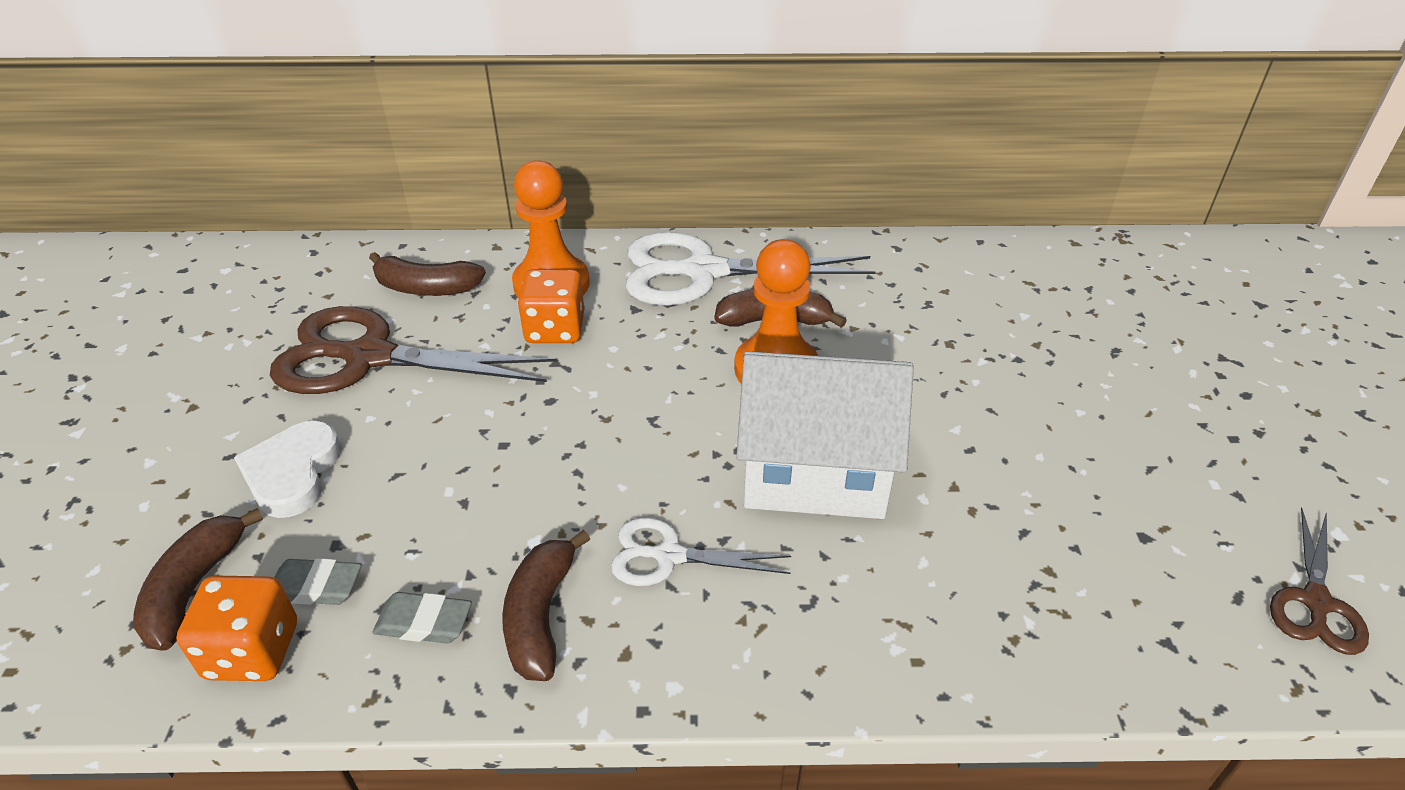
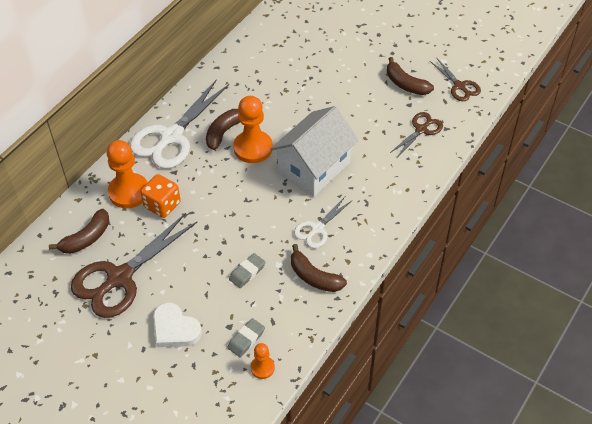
camera: 55 degrees left, 10 degrees up
(194, 588) = (215, 379): brown banana -> brown banana (405, 84)
(252, 651) = (262, 368): orange dice -> orange pawn
(424, 622) = (290, 312): grey eraser -> grey eraser (247, 272)
(1106, 596) = (421, 130): none -> brown scissors

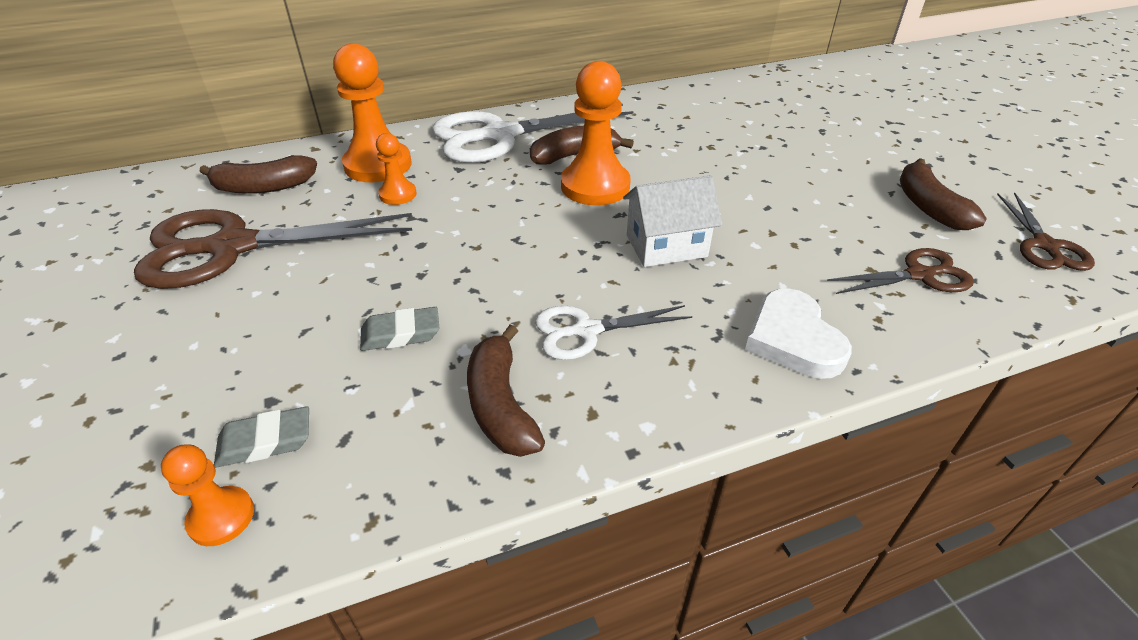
camera: 35 degrees right, 10 degrees down
(162, 205) = (398, 194): orange dice -> orange pawn
(175, 329) = (196, 353): white heart -> white heart (793, 339)
(314, 168) = (666, 246): white house -> white house, size x0.60

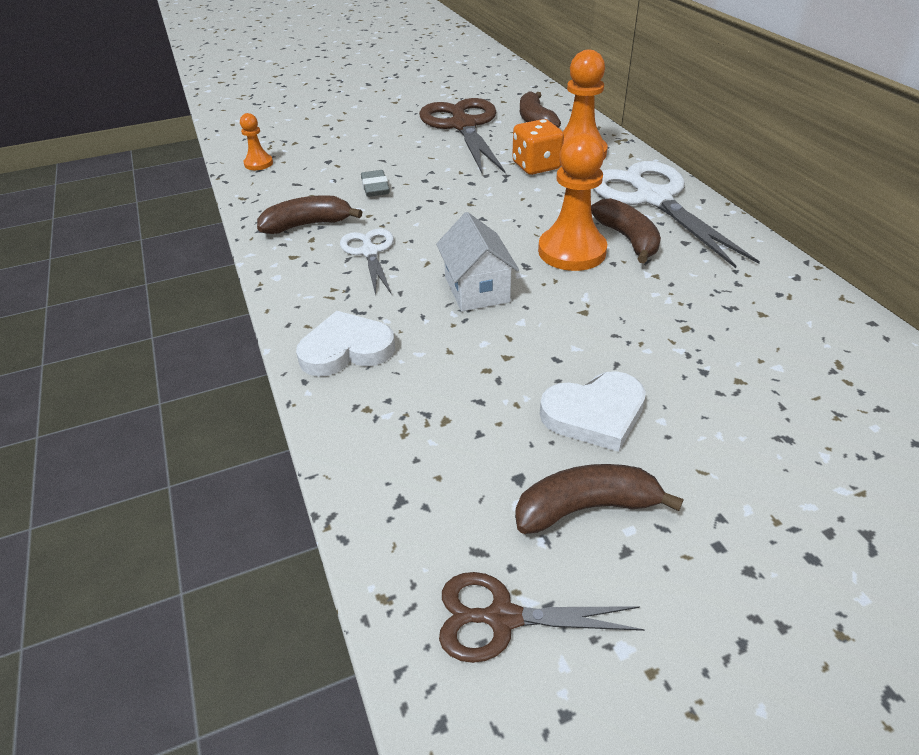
camera: 90 degrees right, 0 degrees up
(265, 442) = (300, 164): grey eraser -> none
(398, 194) = (536, 166): orange pawn -> orange dice
(830, 195) = (594, 414): none -> white heart
(919, 275) = (433, 457): brown scissors -> none

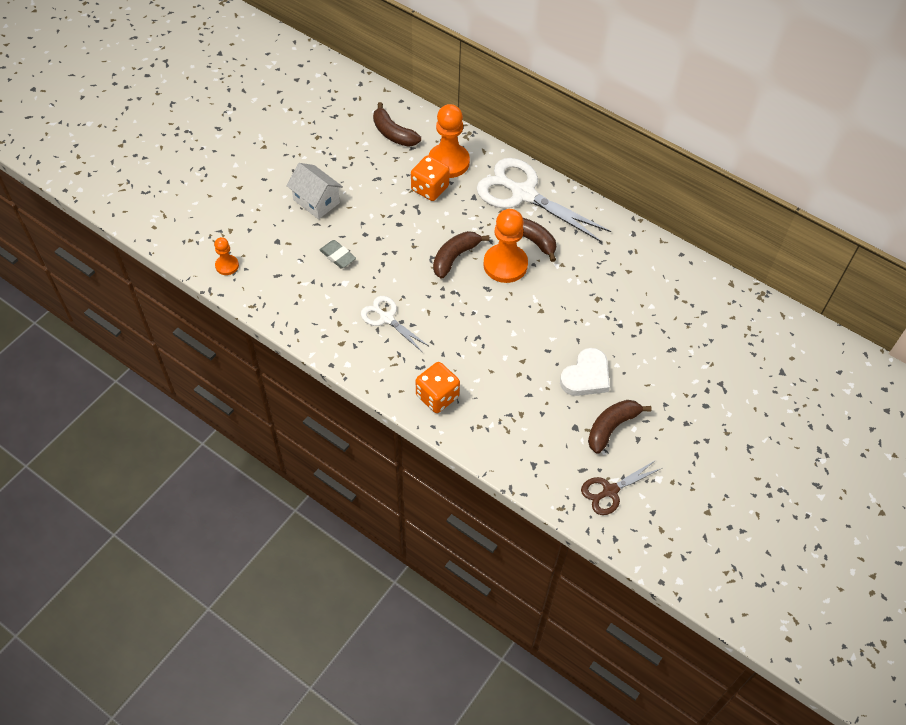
camera: 35 degrees left, 15 degrees up
(307, 225) = (324, 312): brown banana -> brown banana (455, 257)
(346, 349) = (437, 396): white heart -> orange dice
(463, 126) = (344, 159): brown scissors -> none
(476, 289) = (473, 320): white house -> white house (316, 201)

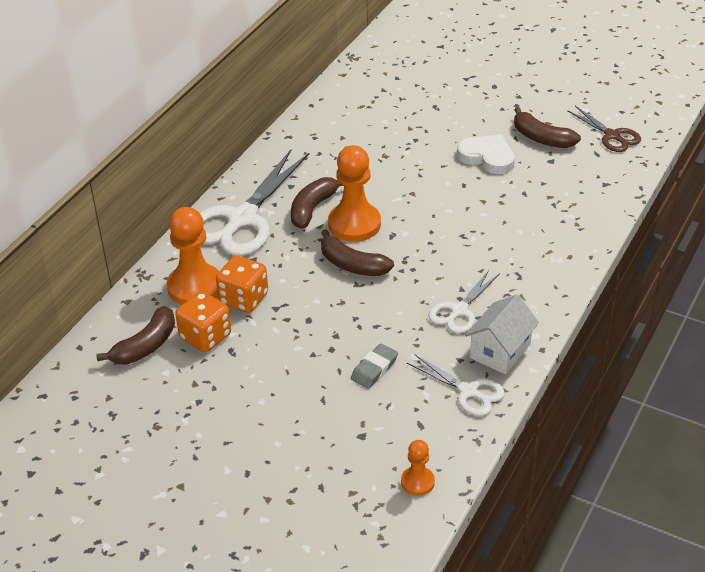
camera: 95 degrees left, 15 degrees down
(300, 309) = (468, 391): none -> white scissors
(316, 201) = (282, 406): white house -> white house (500, 351)
(437, 396) = (552, 257): orange dice -> orange dice (205, 336)

